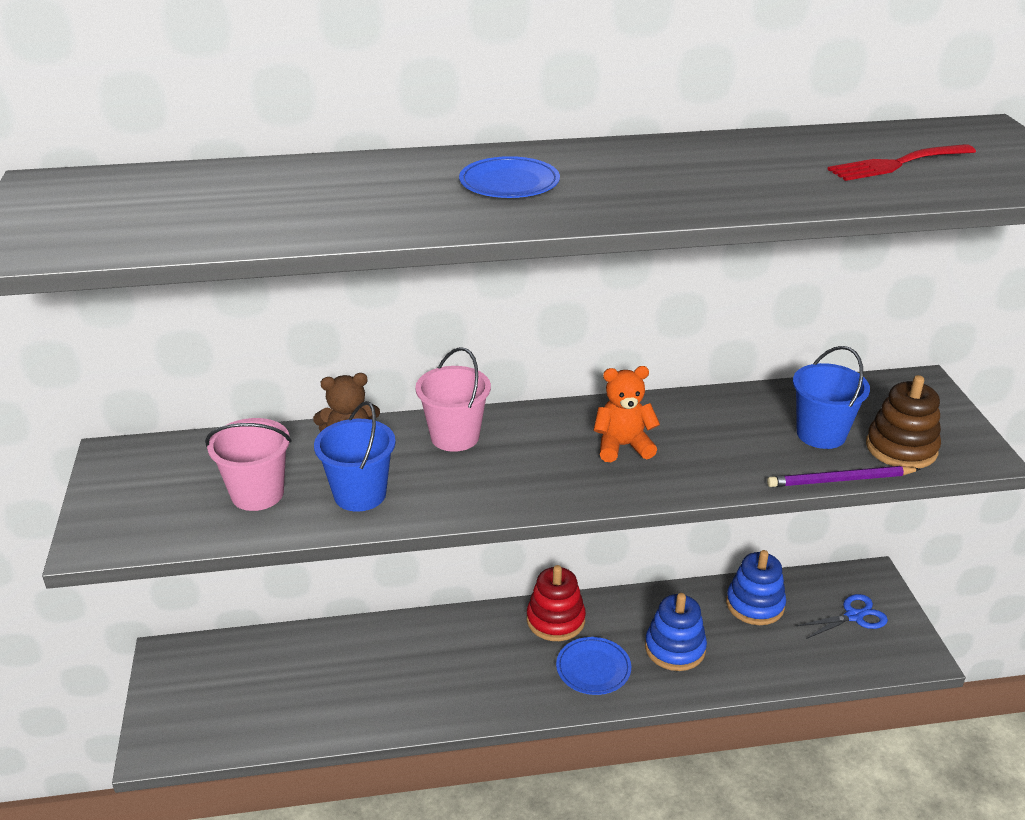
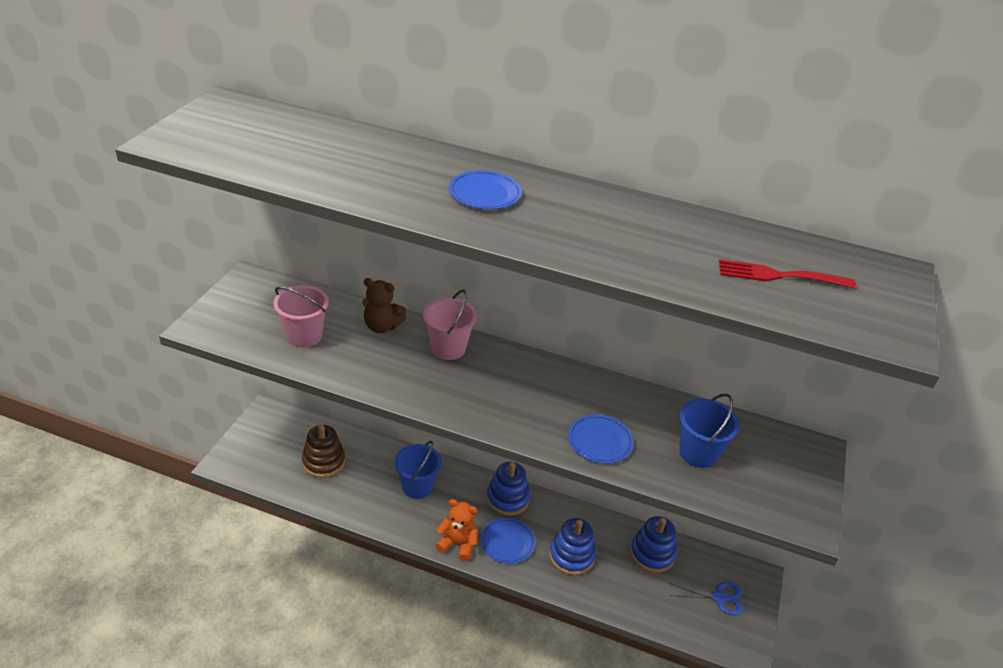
camera: 25 degrees right, 5 degrees up
(360, 494) = (360, 362): blue bucket -> blue bucket (417, 487)
(555, 620) = (507, 499): red stacking toy -> blue stacking toy
(623, 446) = (549, 401): orange teddy bear -> orange teddy bear (458, 544)
(714, 464) = (600, 441): none -> blue plate
(840, 480) = (679, 492): purple pencil -> none
(901, 448) = (749, 490): brown stacking toy -> brown stacking toy (324, 462)

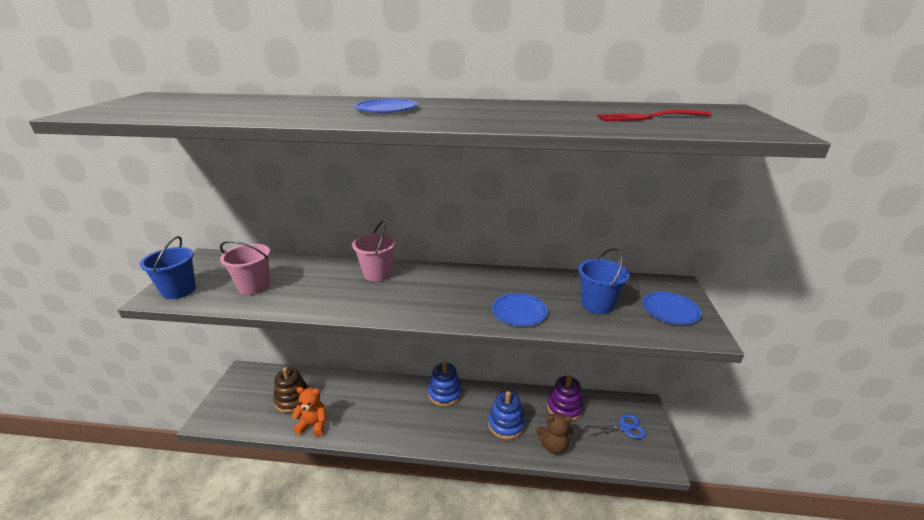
camera: 10 degrees left, 10 degrees down
(382, 326) = (320, 269): brown teddy bear -> brown teddy bear (553, 446)
(417, 487) = (372, 401): blue bucket -> blue bucket (179, 290)
(458, 544) = (415, 437): orange teddy bear -> orange teddy bear (313, 425)
(507, 542) = (453, 426): blue plate -> blue plate (670, 310)
(652, 554) = (564, 408): blue stacking toy -> purple stacking toy

